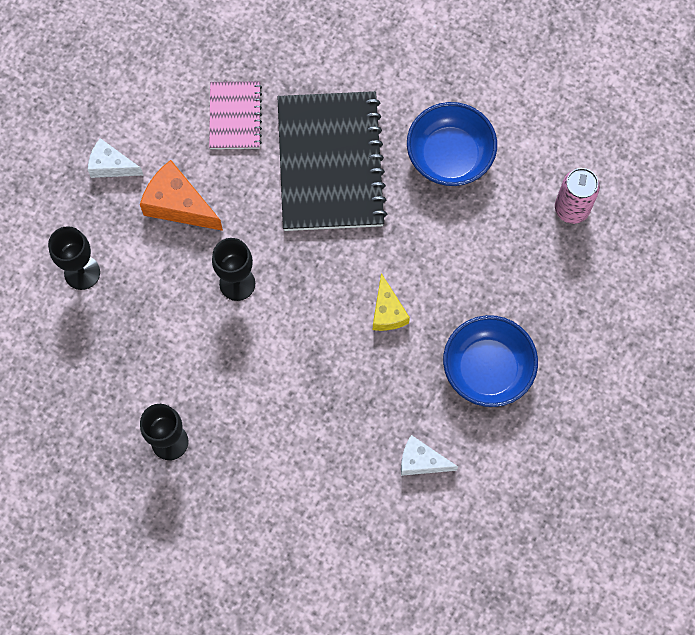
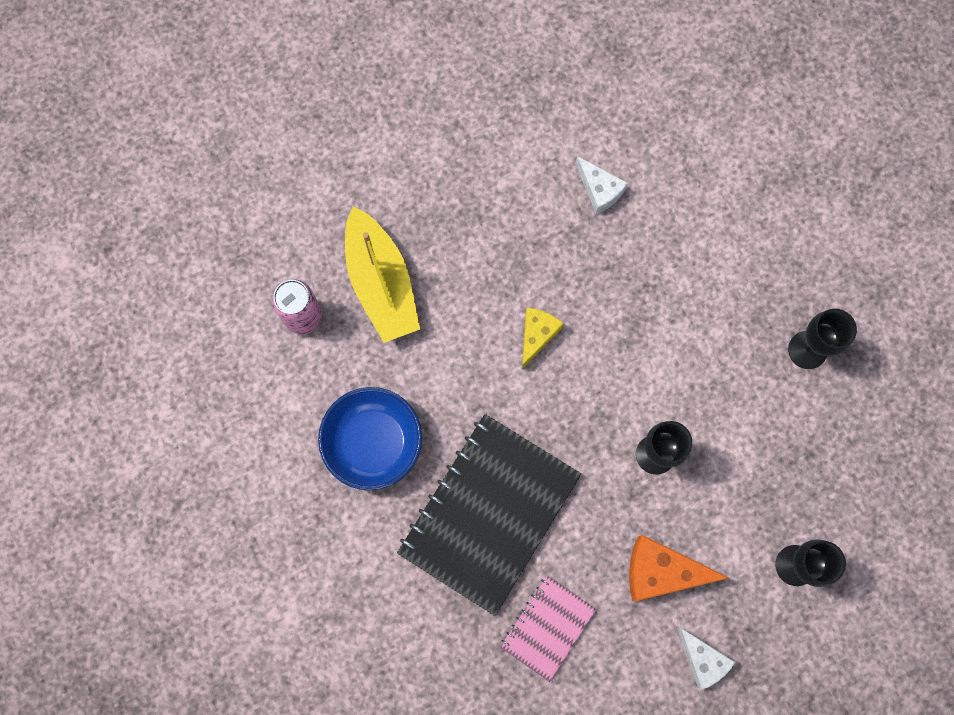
camera: 145 degrees left, 5 degrees up
(178, 205) = (661, 571): orange cheese -> orange cheese turned 120 degrees clockwise
(487, 369) = (486, 227): blue bowl -> none
(534, 271) = (381, 283): none -> yellow boat

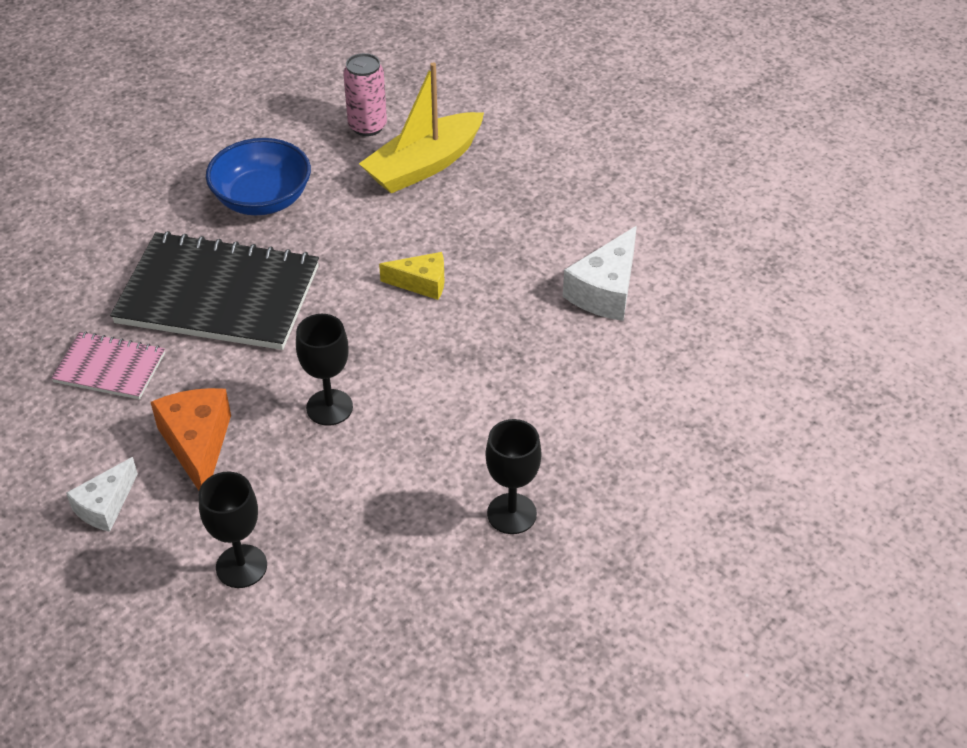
camera: 70 degrees right, 30 degrees down
(599, 190) = (605, 291): white cheese -> white cheese, size x1.53

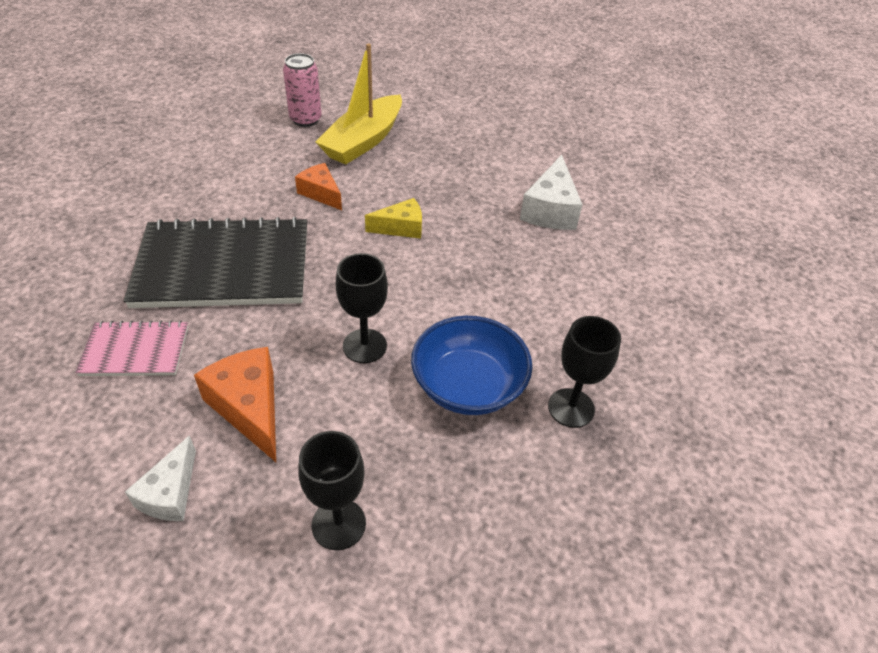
camera: 20 degrees left, 0 degrees up
(262, 199) = (236, 184): blue bowl -> blue bowl (468, 386)
(349, 226) = (321, 193): none -> orange cheese

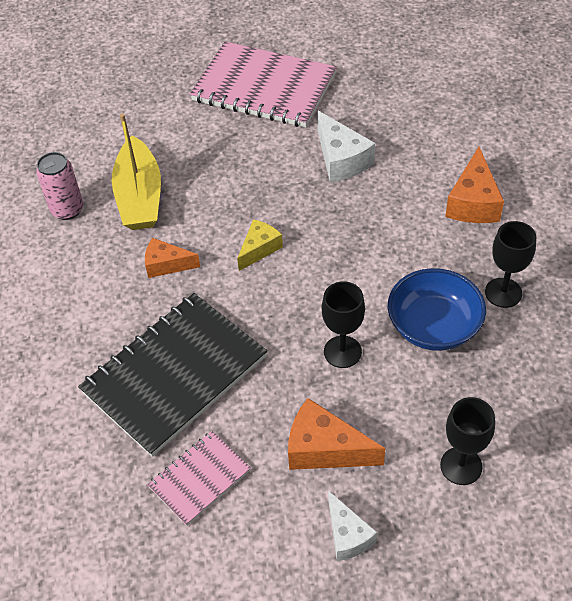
camera: 35 degrees left, 5 degrees up
(550, 128) = (264, 87): none -> pink notebook
(633, 315) = (473, 202): none -> orange cheese

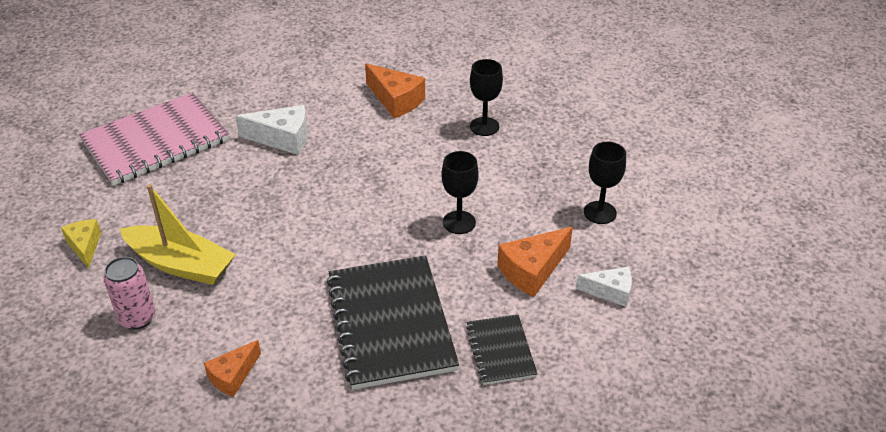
camera: 60 degrees left, 10 degrees down
(166, 265) = (275, 280): orange cheese -> orange cheese (233, 376)
(200, 479) = (500, 351): pink notebook -> black notebook
(259, 249) = (319, 220): yellow cheese -> yellow cheese (85, 246)
(433, 326) = (480, 170): blue bowl -> none

